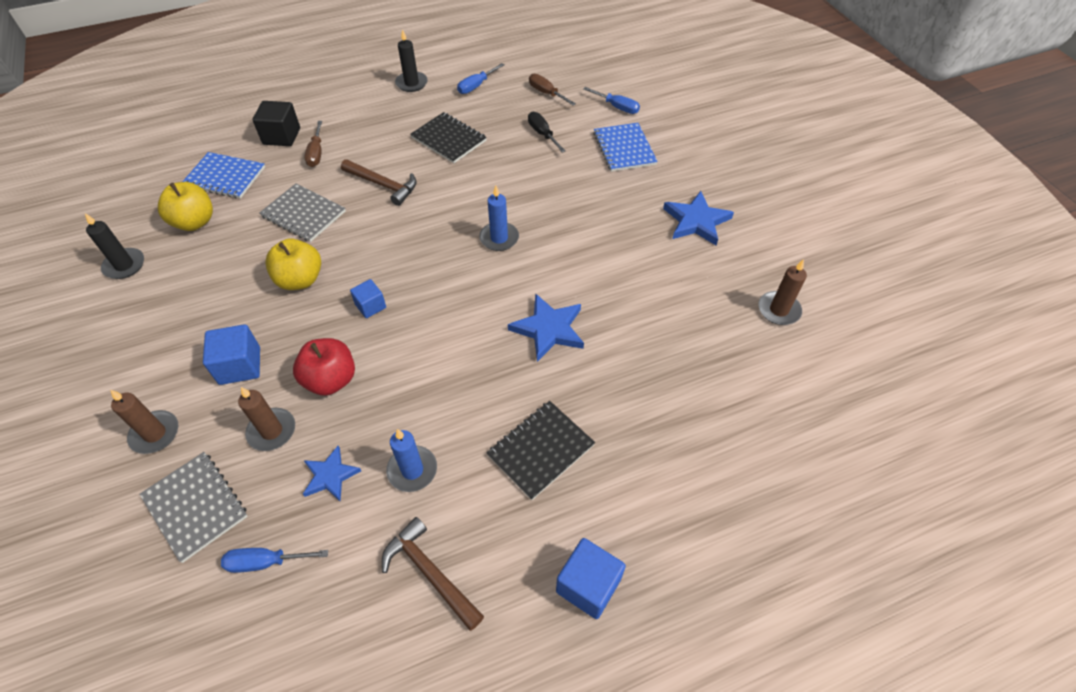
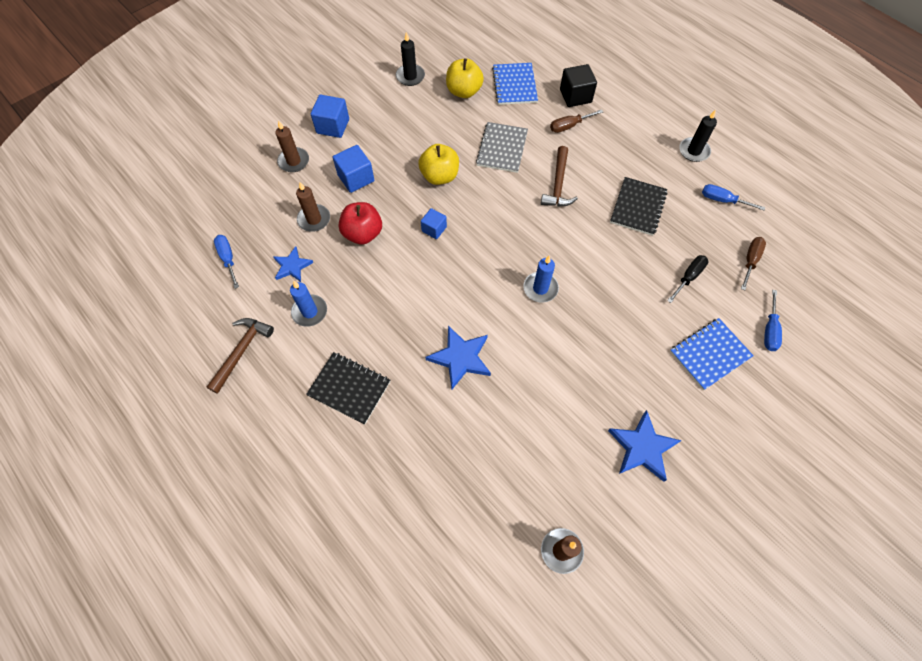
camera: 70 degrees right, 10 degrees up
(195, 506) = (253, 206): grey notebook -> none
(588, 585) = (255, 453): blue cube -> blue cube (333, 126)

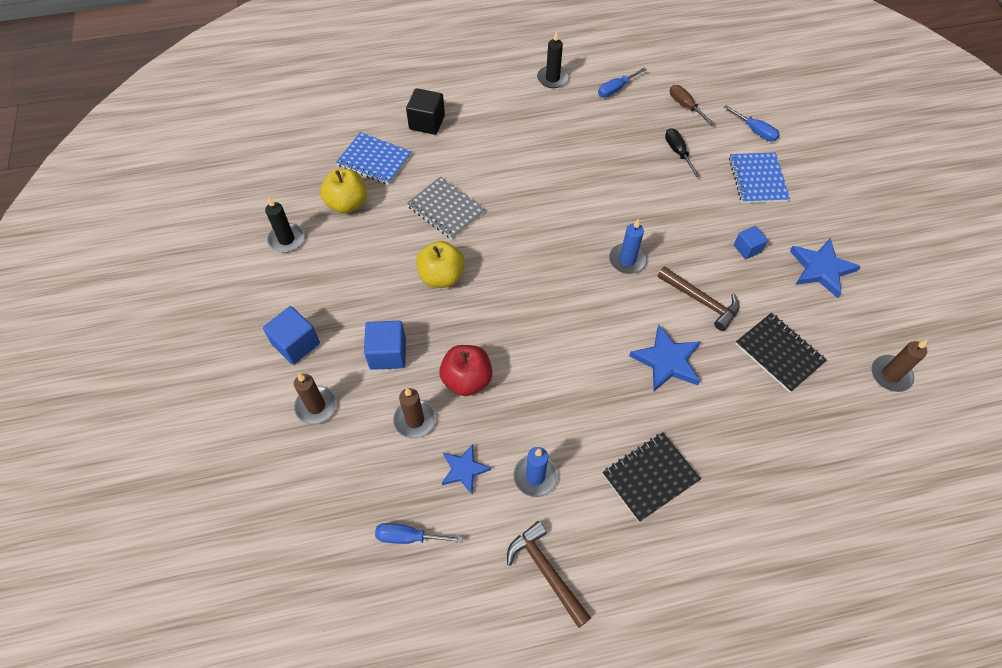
camera: 60 degrees left, 5 degrees down
(434, 229) = (504, 313): blue cube -> blue cube (747, 248)
(558, 184) = (520, 188): brown hammer -> brown hammer (701, 301)
(569, 126) = (459, 145): brown screwdriver -> none
(638, 207) = (585, 146): black notebook -> black notebook (779, 353)

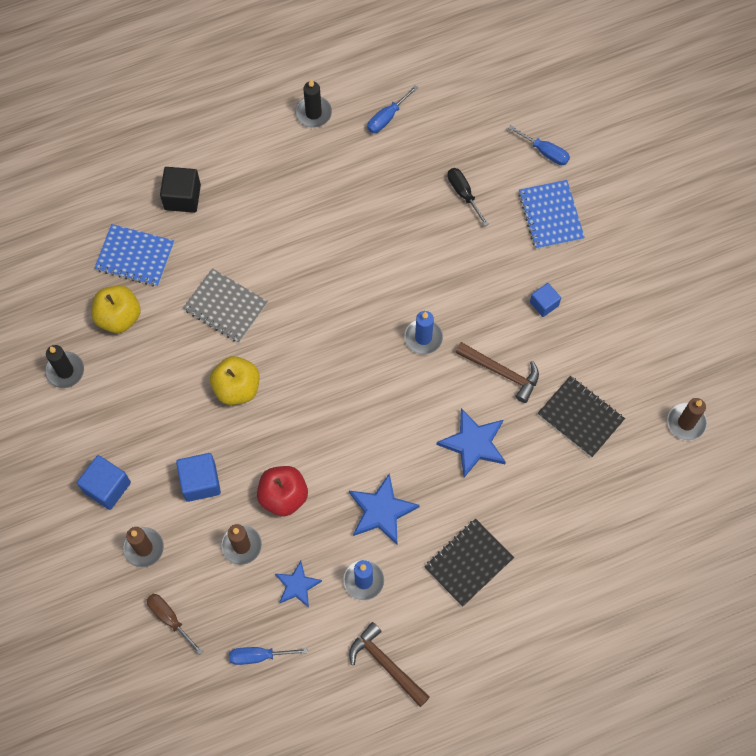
camera: 10 degrees left, 10 degrees up
(685, 106) = (466, 129): brown screwdriver -> brown screwdriver (169, 619)
(821, 269) = (619, 316): blue star -> blue star (381, 511)

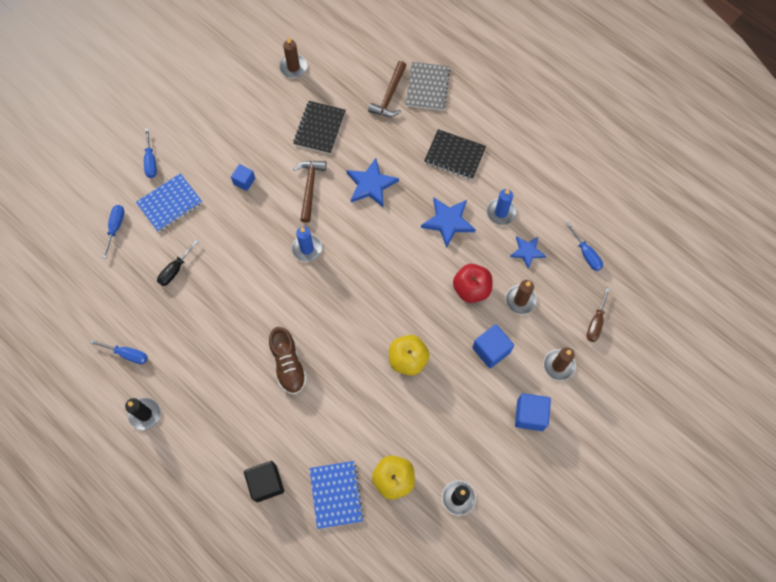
camera: 115 degrees left, 0 degrees up
(225, 306) = (346, 400): grey notebook -> grey notebook (427, 87)
(295, 265) = (288, 365): none -> brown shoe
(386, 664) = (546, 176): brown hammer -> brown hammer (390, 95)
(616, 214) = (151, 161): none -> blue screwdriver

